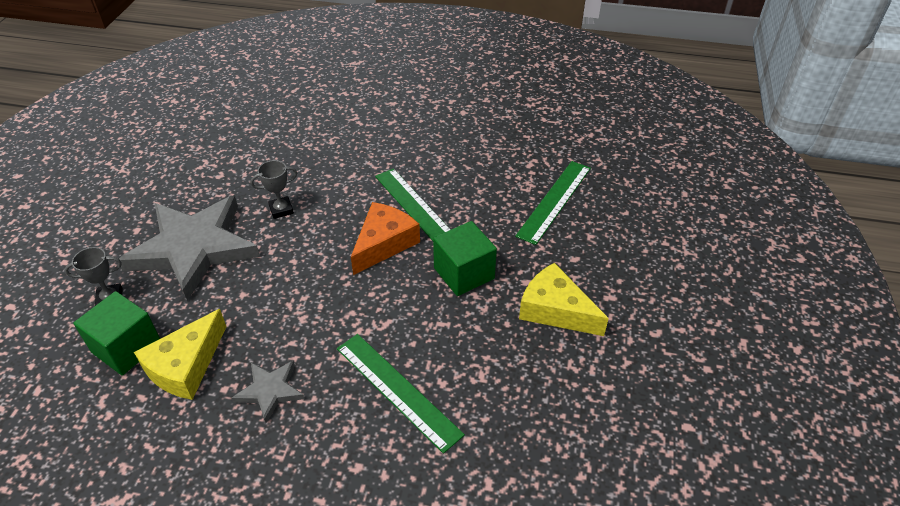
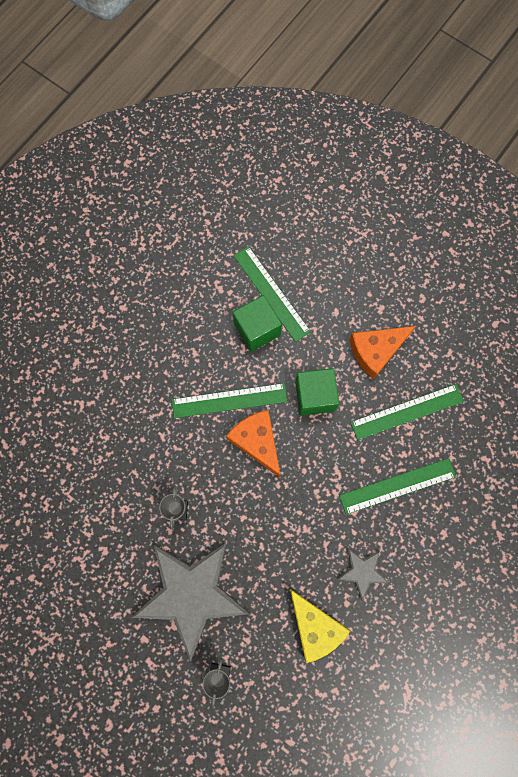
camera: 65 degrees left, 30 degrees up
(127, 347) = (278, 668): green cube -> green cube (257, 329)
(499, 367) = (407, 412): none -> green ruler
(555, 310) = (376, 351): yellow cheese -> orange cheese

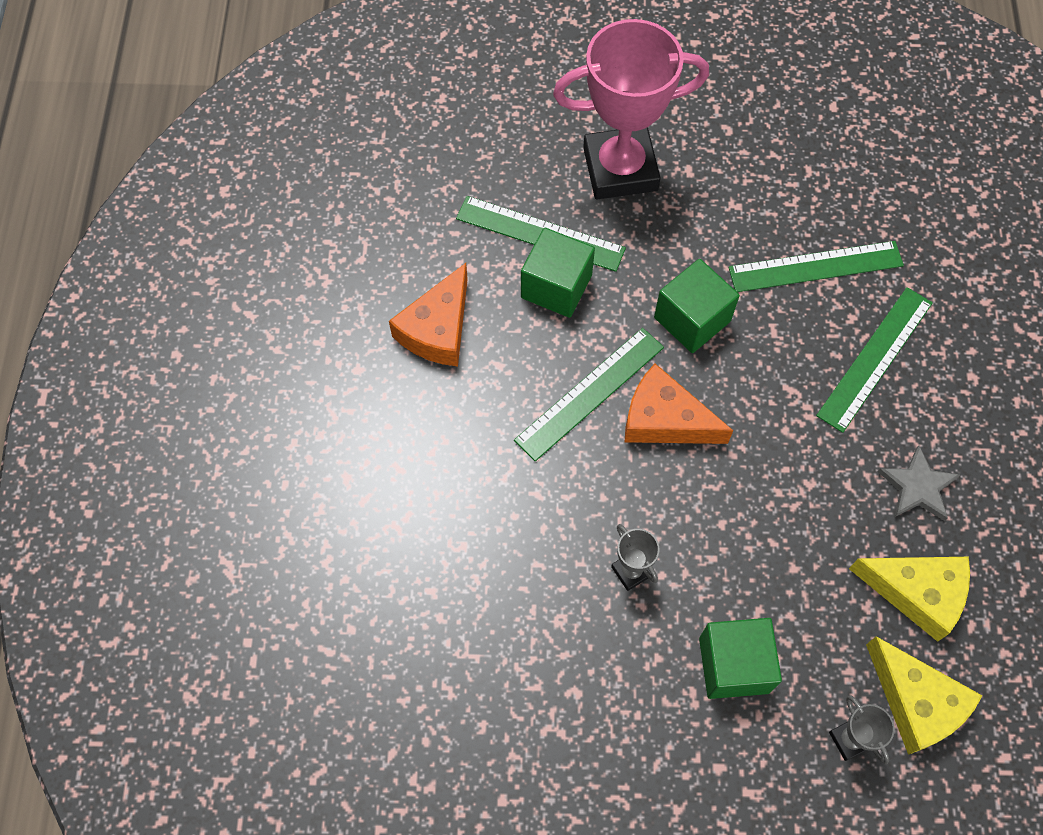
camera: 35 degrees left, 10 degrees down
(191, 594) = (733, 665): grey star -> green cube
(268, 681) = (916, 702): none -> yellow cheese
(343, 283) = (620, 169): none -> pink trophy
(376, 351) = (722, 221): orange cheese -> orange cheese (437, 329)
(407, 412) = (815, 267): green ruler -> green ruler turned 45 degrees clockwise

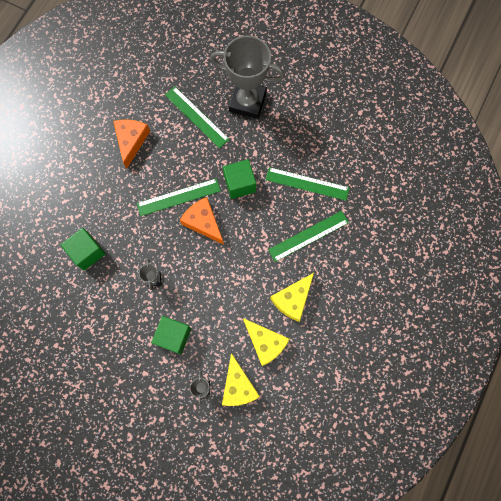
camera: 25 degrees right, 10 degrees up
(437, 329) = (131, 141): orange cheese -> orange cheese turned 135 degrees clockwise
(556, 286) = (190, 144): green cube -> green cube (87, 252)
(620, 169) = (247, 102): pink trophy -> grey trophy
(917, 487) = (293, 299): grey star -> yellow cheese

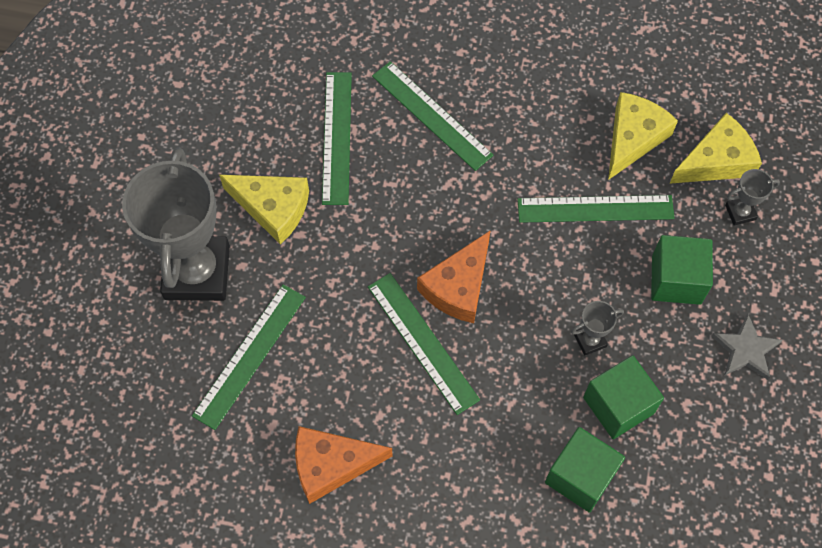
camera: 105 degrees left, 10 degrees down
(123, 359) = (745, 350): none -> grey star
(227, 307) = (595, 209): none -> green ruler
(239, 184) = (367, 245): green cube -> green cube (618, 405)
(293, 299) = (547, 115): yellow cheese -> yellow cheese (273, 208)

